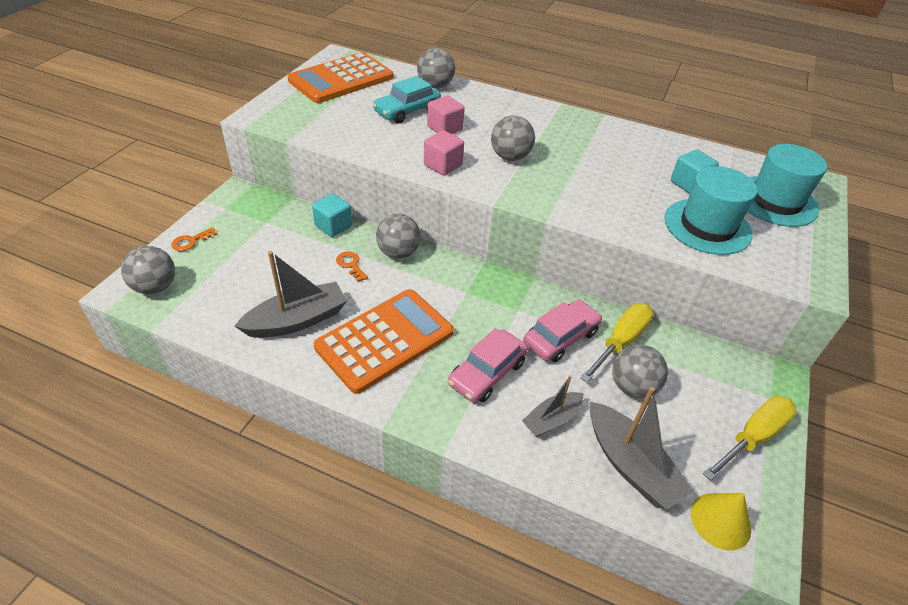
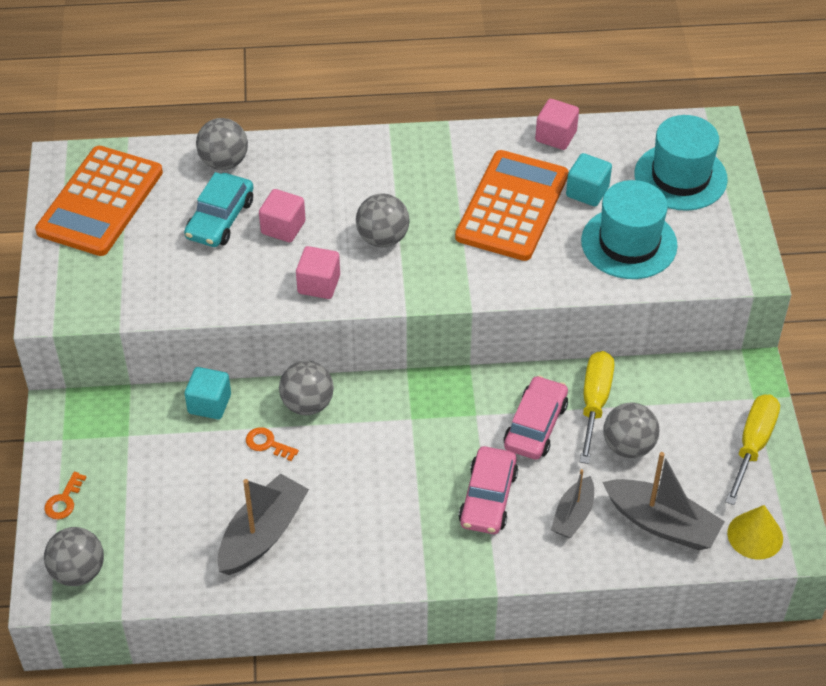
camera: 25 degrees left, 5 degrees up
(385, 340) = (367, 512): orange calculator -> orange calculator (512, 206)
(682, 146) = (556, 136): none -> pink cube

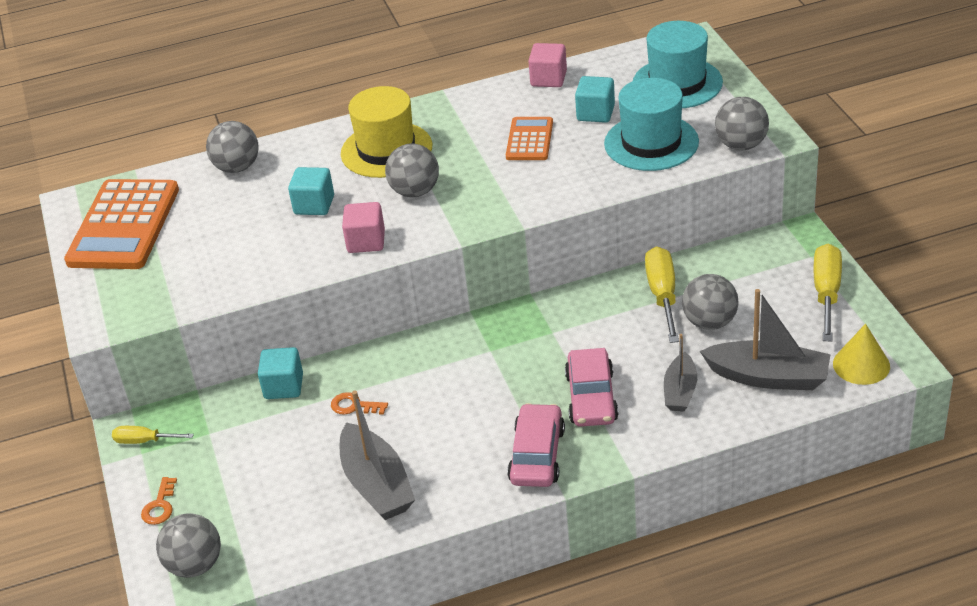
camera: 10 degrees left, 10 degrees down
(68, 427) = (144, 441): none -> yellow screwdriver
(220, 219) = (249, 212): turquoise car -> none
(262, 534) = (376, 484): grey boat -> grey boat turned 135 degrees clockwise
(283, 227) = (314, 205): pink cube -> turquoise cube
(307, 404) = (382, 363): grey ball -> grey ball (741, 145)
(371, 180) = (386, 150): none -> yellow hat
(512, 206) = (529, 140): orange calculator -> orange calculator, size x0.54
(535, 425) = (613, 327): pink car -> pink car (537, 455)

